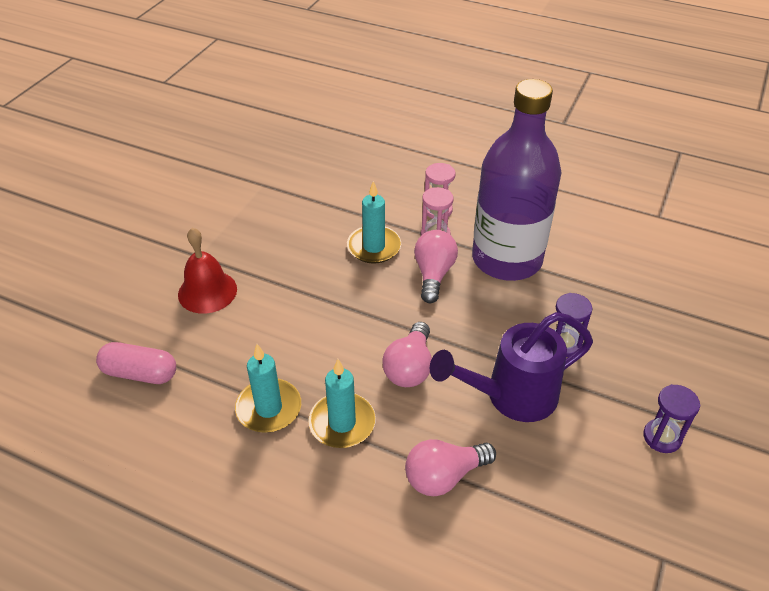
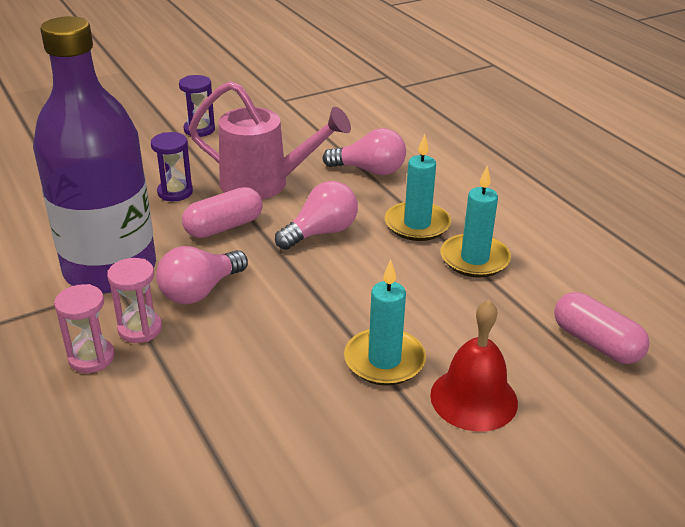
camera: 145 degrees left, 10 degrees down
(374, 247) = (223, 352): turquoise candle -> turquoise candle (384, 360)
(484, 332) = (224, 227): none -> pink capsule
(512, 396) = (264, 184): purple watering can -> pink watering can

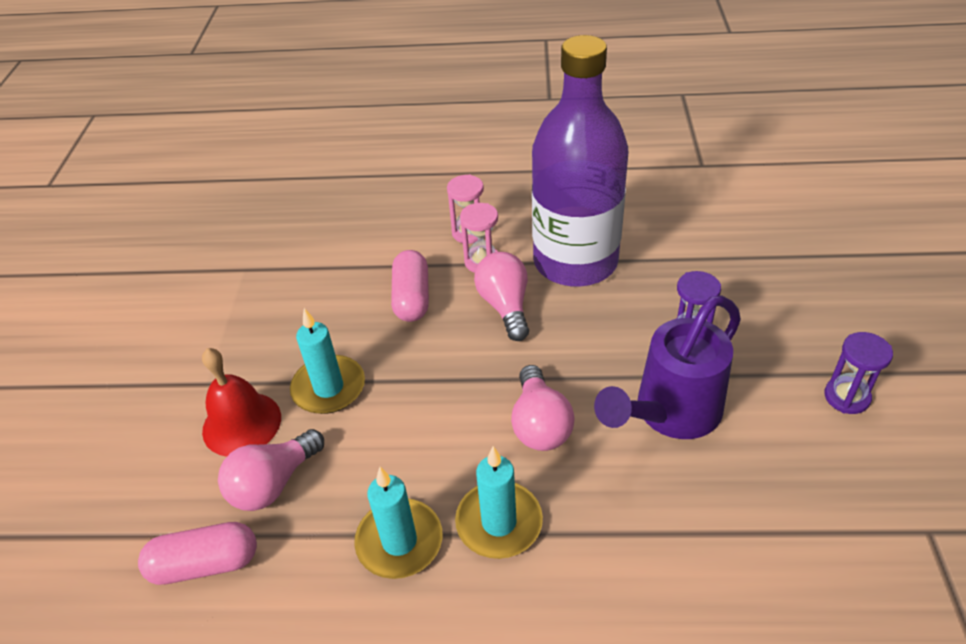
camera: 125 degrees right, 10 degrees up
(224, 227) = (598, 351): pink capsule -> pink capsule (412, 298)
(264, 184) = (670, 413): pink watering can -> purple watering can
(369, 170) = (652, 538): pink light bulb -> pink light bulb (273, 483)

